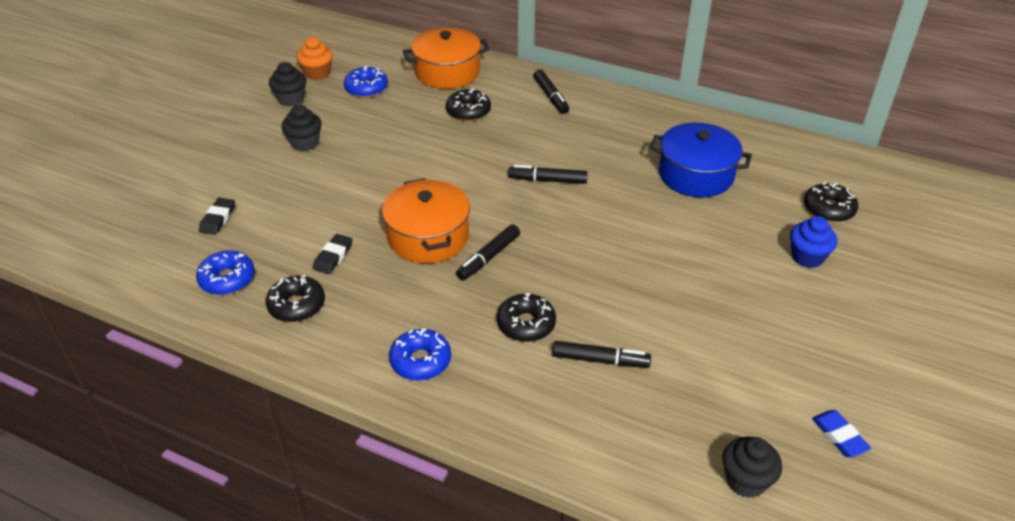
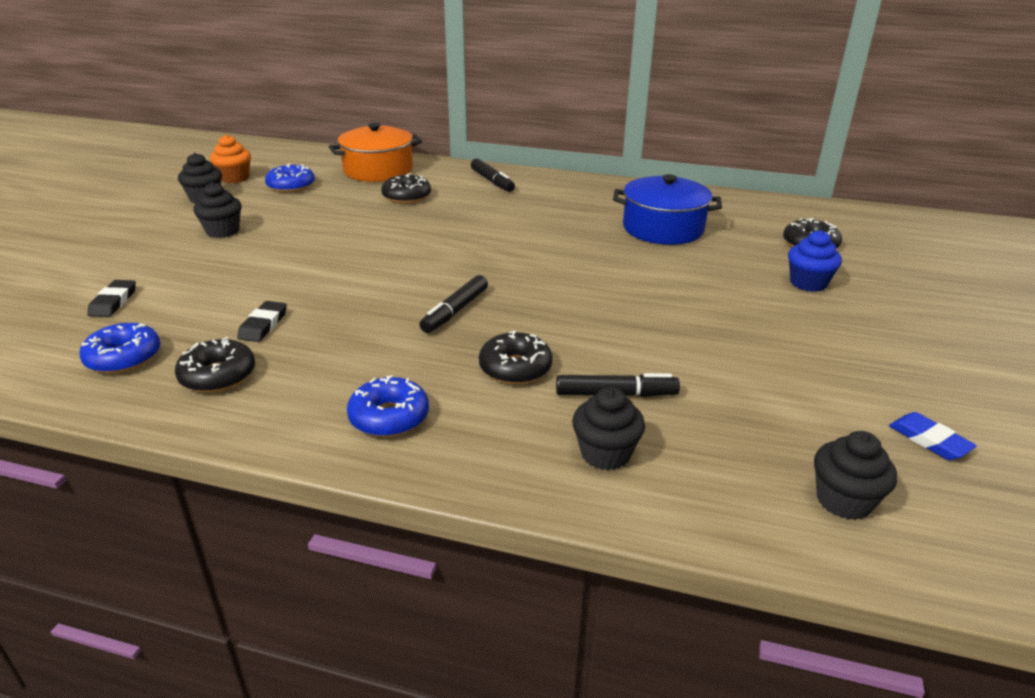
camera: 10 degrees left, 10 degrees down
(428, 237) = (379, 298): orange pot -> none
(547, 180) = (506, 243): black marker -> none
(577, 415) = (605, 454): none -> black cupcake

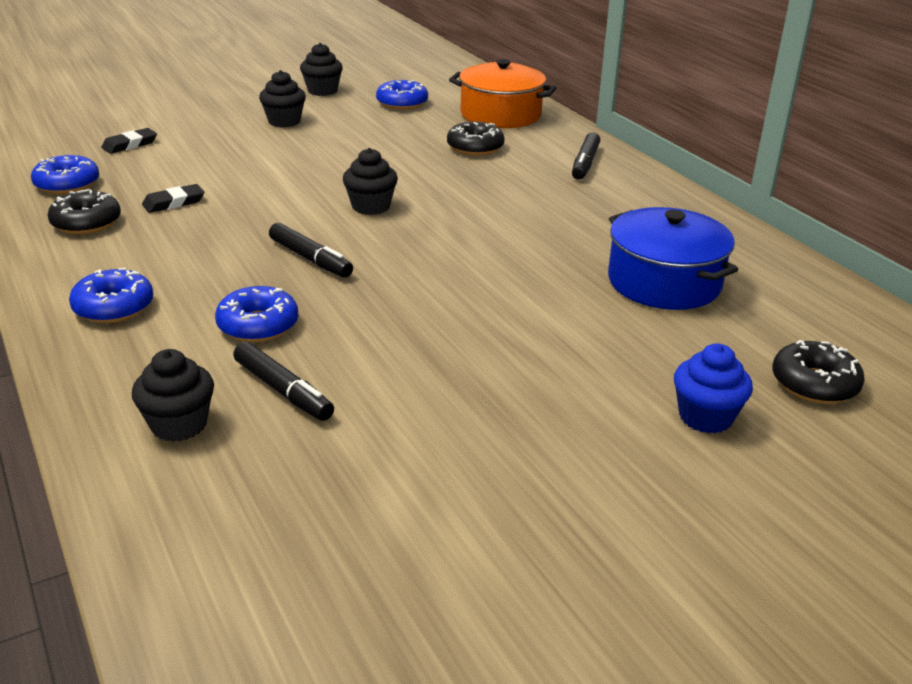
camera: 45 degrees right, 0 degrees up
(234, 178) = (374, 81): orange cupcake -> none
(455, 311) = (310, 259): black marker -> black marker turned 120 degrees counterclockwise
(515, 368) = (258, 325): black donut -> blue donut
(843, 500) = (260, 595): black cupcake -> black cupcake (371, 206)
(929, 440) = (459, 625): blue eraser -> none

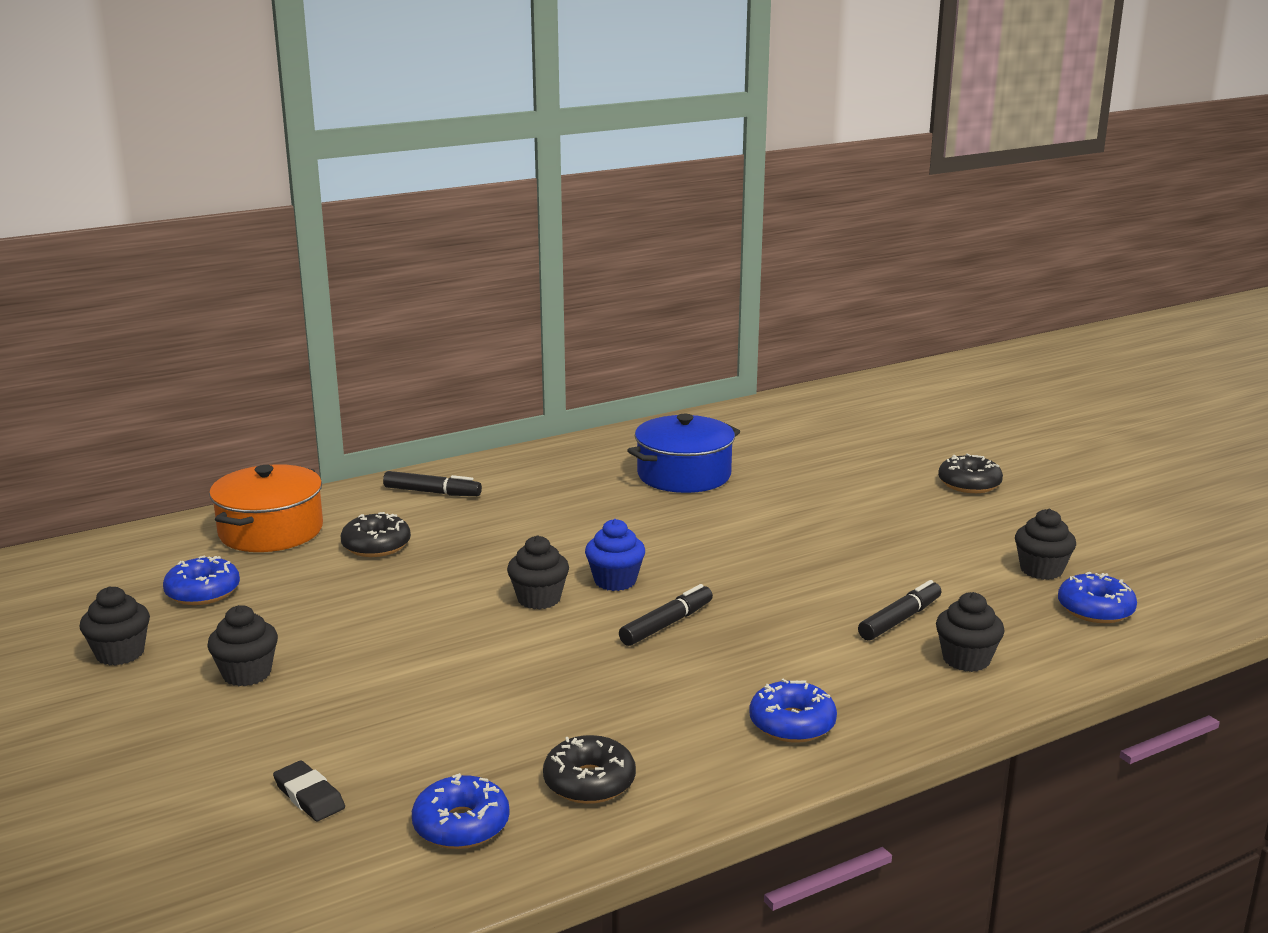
camera: 90 degrees left, 10 degrees down
(174, 202) = (527, 725): black eraser -> none
(258, 325) = (802, 640): blue donut -> blue donut (1095, 609)
(394, 537) = (1041, 570): none -> black cupcake
(705, 417) = (866, 476): blue cupcake -> blue cupcake (615, 581)
(814, 384) = (814, 443): black donut -> black donut (969, 484)

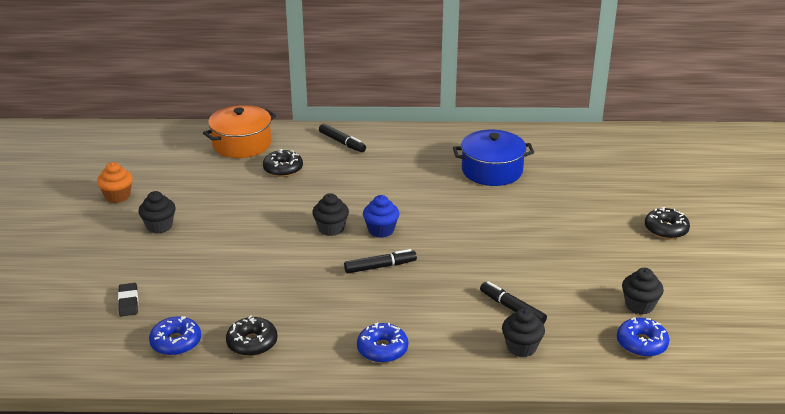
camera: 30 degrees right, 10 degrees up
(120, 653) = (117, 196): black cupcake -> orange cupcake
(203, 592) = (180, 172): blue donut -> none
(900, 619) = (512, 308): black marker -> black marker turned 120 degrees counterclockwise

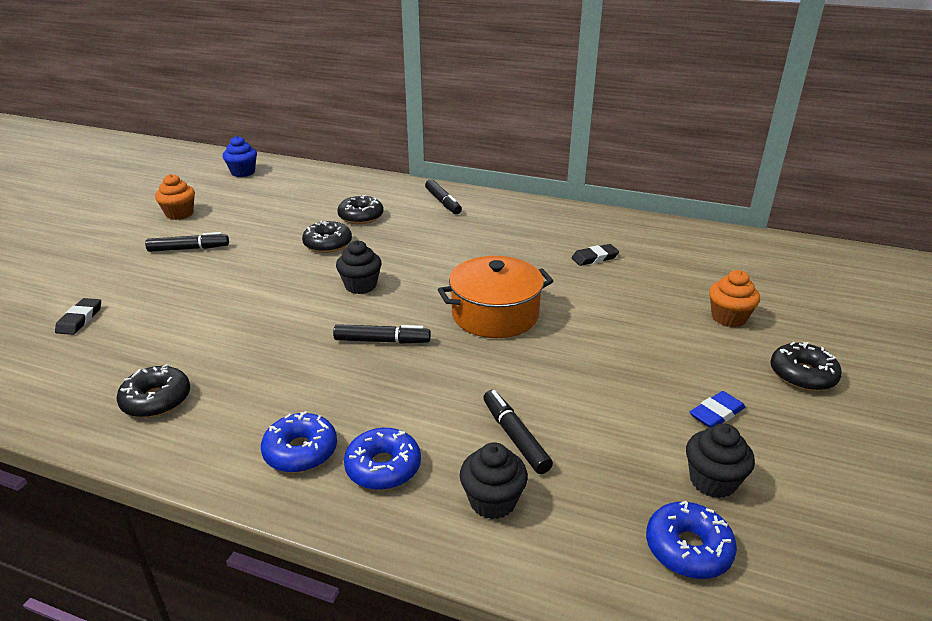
camera: 20 degrees right, 0 degrees up
(159, 226) = (189, 249): black cupcake -> black marker
(176, 342) = (78, 378): blue donut -> blue donut (383, 467)
(242, 144) = (340, 188): orange pot -> orange pot (495, 314)
(275, 199) = (328, 244): none -> black donut
(381, 230) = (415, 299): blue cupcake -> blue cupcake (243, 172)
(492, 170) = (594, 258): blue pot -> black eraser
(605, 199) = (728, 318): none -> orange cupcake
(625, 266) = (716, 413): none -> blue eraser

